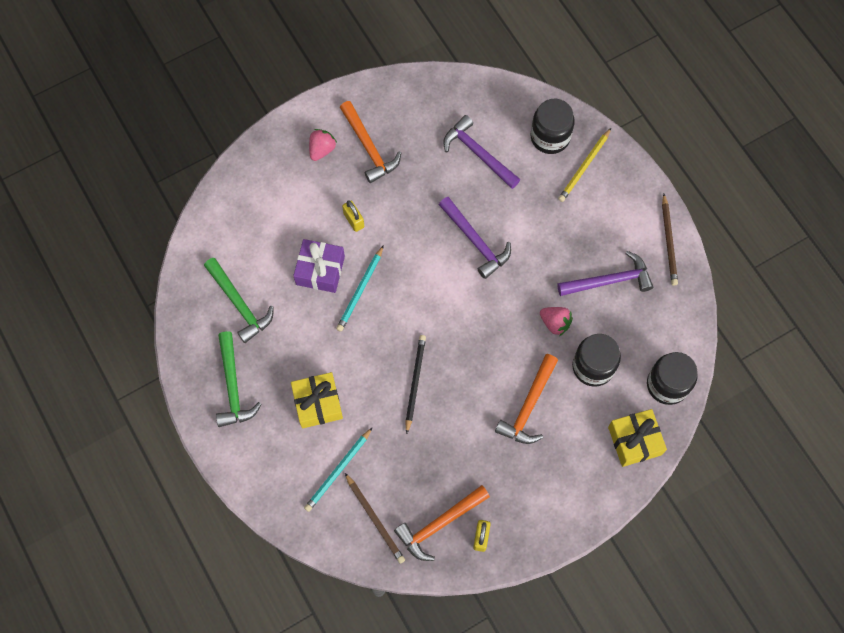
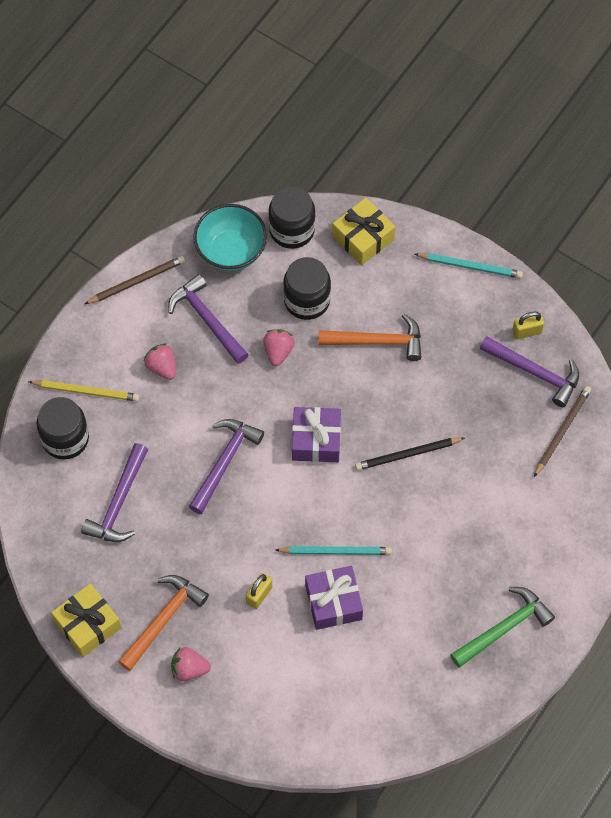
camera: 115 degrees left, 5 degrees down
(239, 304) = (412, 667): green hammer -> none
(318, 403) = (477, 536): yellow gift -> yellow gift (88, 624)
(338, 471) = (534, 485): turquoise pencil -> turquoise pencil (470, 266)
(439, 524) = (535, 372): orange hammer -> purple hammer
(461, 317) = (316, 440): none -> purple gift
(580, 229) = (162, 367): none -> pink strawberry
(667, 326) = (231, 251): none -> turquoise bowl

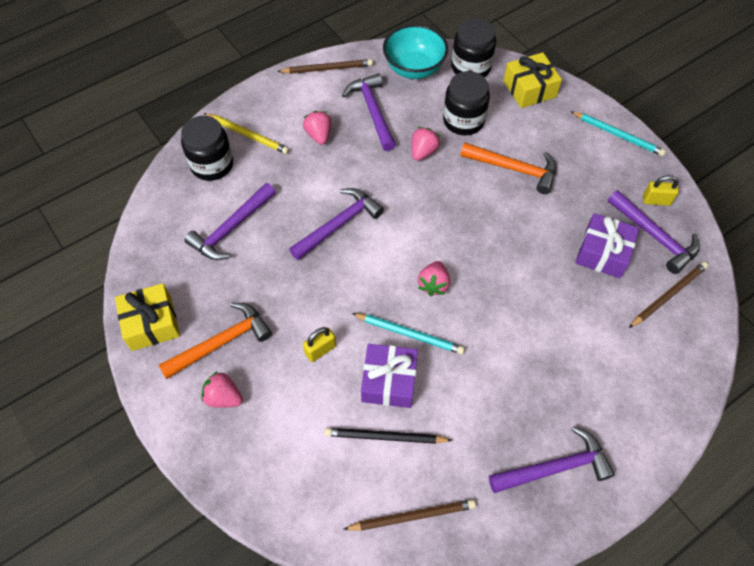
camera: 20 degrees right, 5 degrees down
(316, 440) = (429, 231): purple gift -> purple gift (603, 253)
(340, 494) = (433, 284): none -> pink strawberry
(397, 711) = (412, 516): none -> brown pencil
(407, 455) = (509, 270): black pencil -> black pencil (385, 437)
(504, 628) = (555, 467): green hammer -> purple hammer

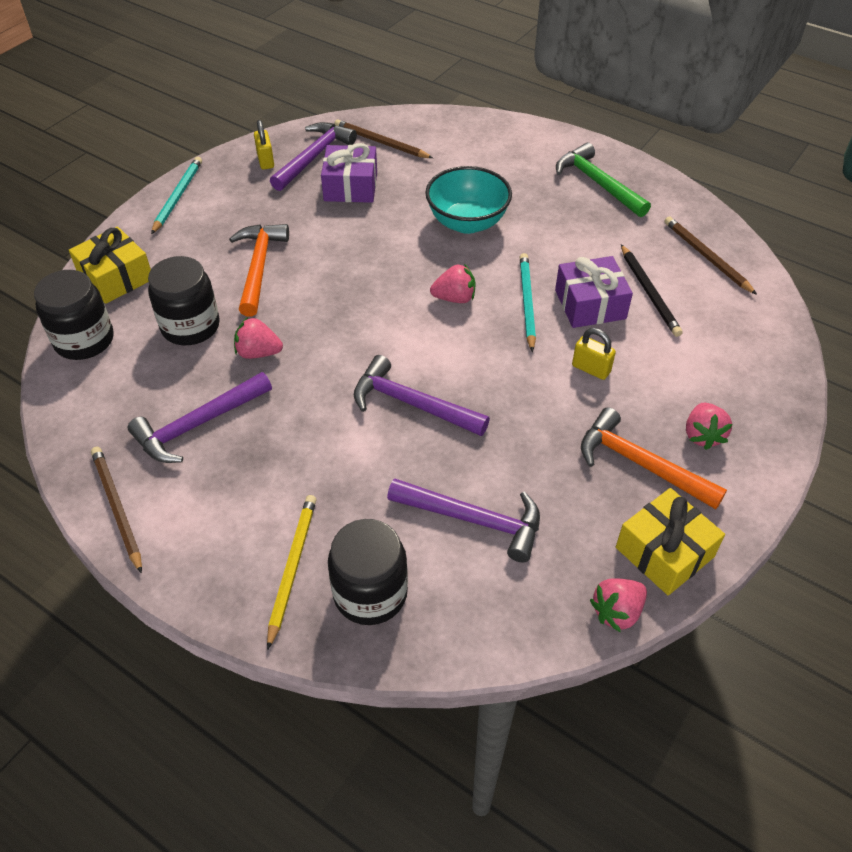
camera: 110 degrees left, 10 degrees down
(319, 135) = (264, 474): pink strawberry -> pink strawberry (617, 612)
(414, 68) = (97, 401): turquoise bowl -> turquoise bowl (467, 222)
(555, 467) = (597, 183): purple hammer -> green hammer

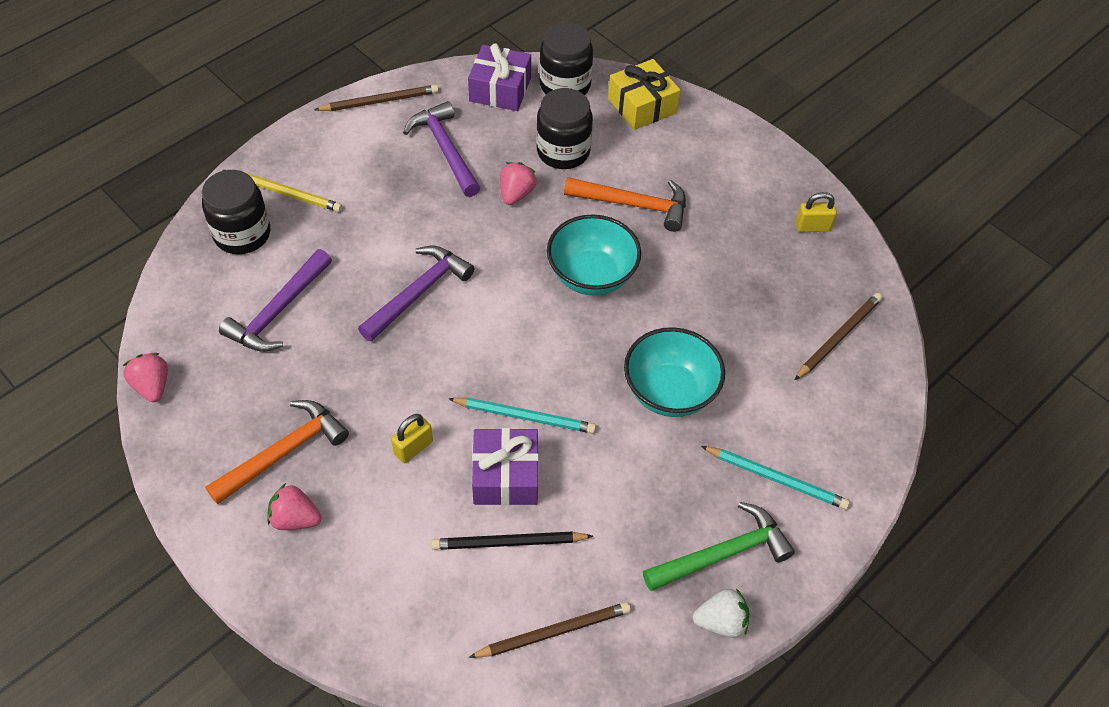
camera: 100 degrees right, 5 degrees up
(178, 196) = (758, 152): turquoise pencil -> turquoise pencil (776, 479)
(313, 157) = (815, 269): purple hammer -> none
(350, 186) = (754, 295): purple gift -> purple gift (500, 89)
(355, 283) = (591, 276): none -> turquoise bowl
(454, 298) = (548, 354): pink strawberry -> none
(650, 180) = (721, 622): none -> white strawberry
(664, 552) = (188, 439): yellow gift -> none

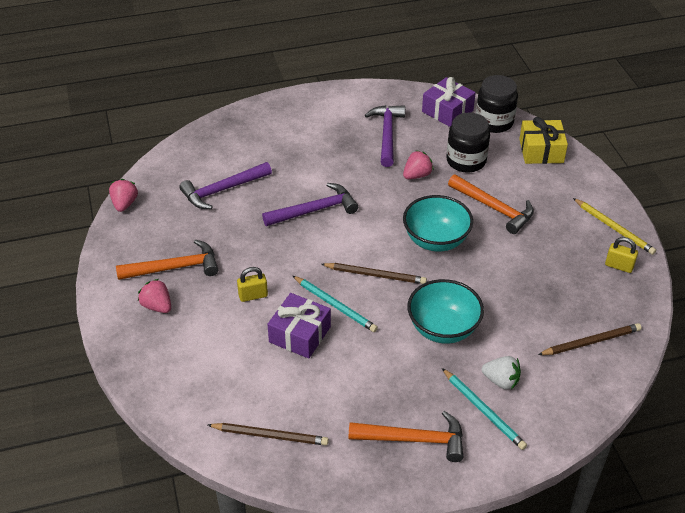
camera: 30 degrees right, 10 degrees down
(242, 234) = (229, 141): black jar -> none
(285, 192) = (270, 126): yellow pencil -> yellow pencil (614, 228)
(380, 101) = (363, 94): brown pencil -> brown pencil (375, 275)
(508, 543) = (276, 373): black pencil -> none
(721, 622) = (384, 479): white strawberry -> white strawberry (501, 381)
(722, 553) = (414, 439): green hammer -> orange hammer

